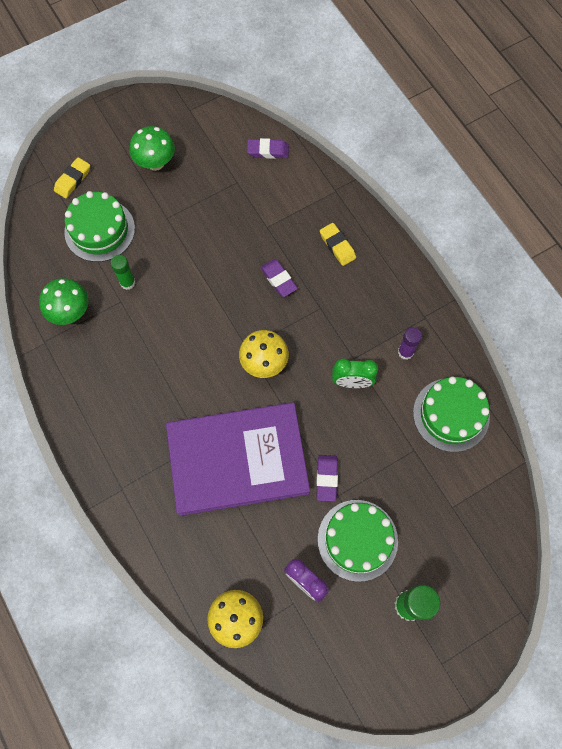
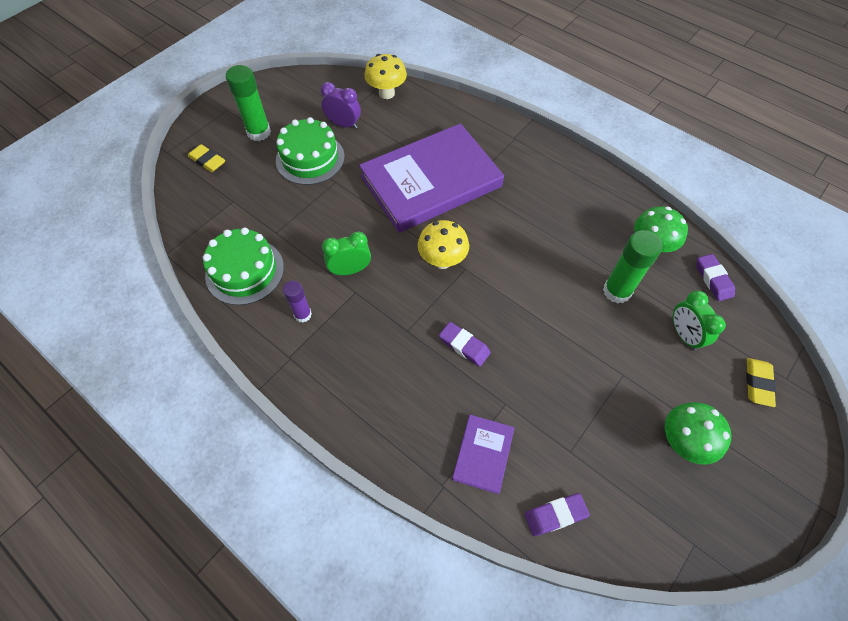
camera: 160 degrees right, 10 degrees down
(99, 230) = (684, 335): green cake -> green clock
(127, 282) = (617, 291): green glue stick -> green glue stick, size x1.64
(299, 200) = (483, 454): none -> purple book
(326, 478) = (349, 190): purple eraser -> purple eraser (713, 279)
(337, 246) = (413, 408): yellow eraser -> yellow eraser (207, 161)

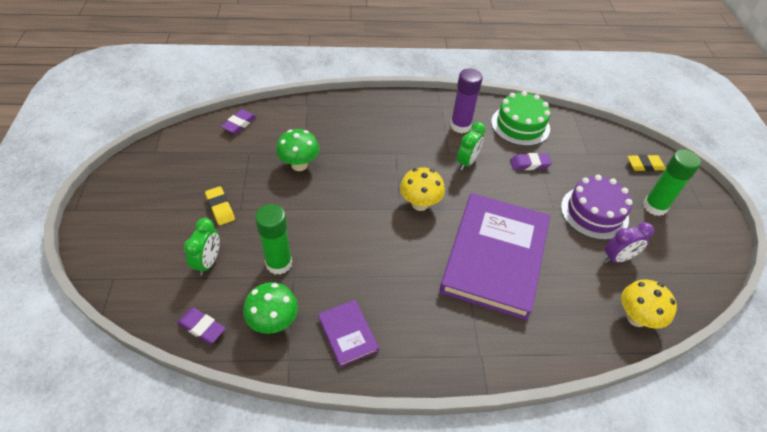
camera: 135 degrees right, 10 degrees down
(303, 314) = (460, 126): purple glue stick -> purple glue stick, size x1.64
(310, 158) = (594, 212): green cake -> purple cake
(464, 346) = (354, 165): purple eraser -> purple eraser (529, 164)
(483, 454) = (297, 126): purple book -> purple book (348, 334)
(682, 442) = (181, 194): green mushroom -> green mushroom (299, 165)
(684, 335) = (208, 262): green clock -> green clock turned 75 degrees clockwise
(757, 383) = (136, 261): yellow eraser -> yellow eraser (220, 208)

